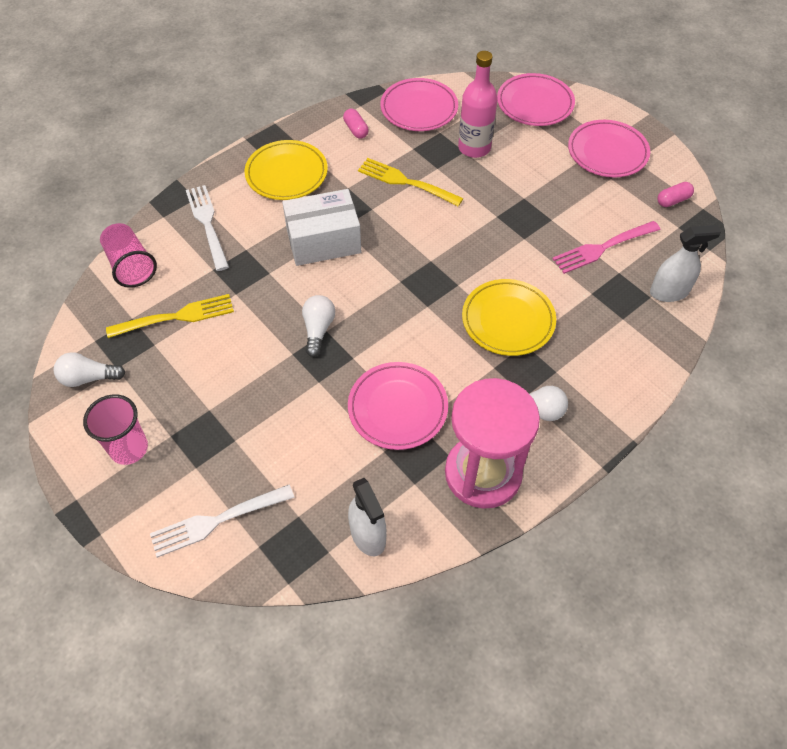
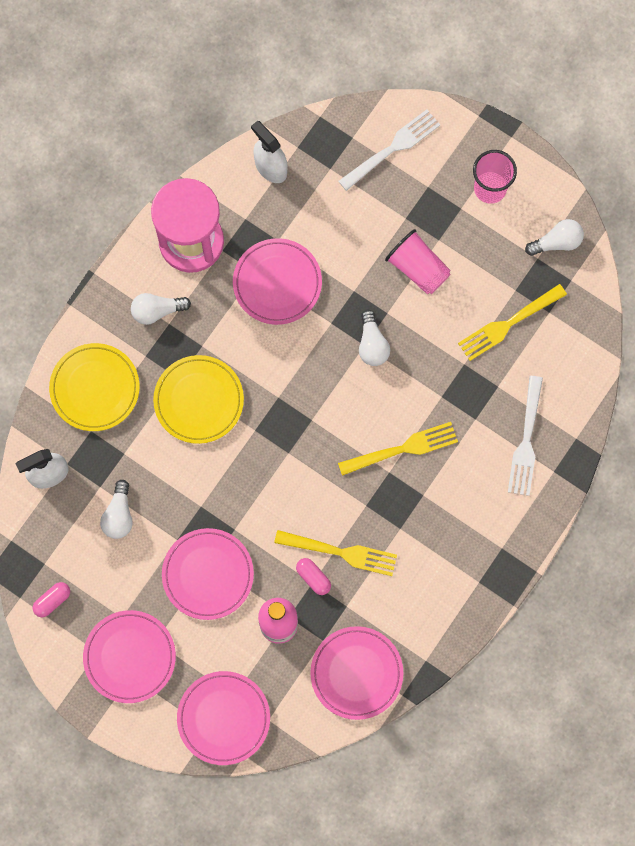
camera: 165 degrees right, 20 degrees up
(131, 266) = (578, 369): pink cup -> pink cup (418, 268)
(208, 224) = (526, 440): white fork -> white fork turned 45 degrees clockwise
(286, 173) = (472, 531): yellow plate -> yellow plate (95, 388)
(323, 241) = (402, 449): white box -> yellow fork
(356, 130) = (418, 618): pink capsule -> pink capsule (313, 577)
(528, 190) = (208, 574): none -> pink plate
(603, 247) = (119, 515): pink fork -> white light bulb

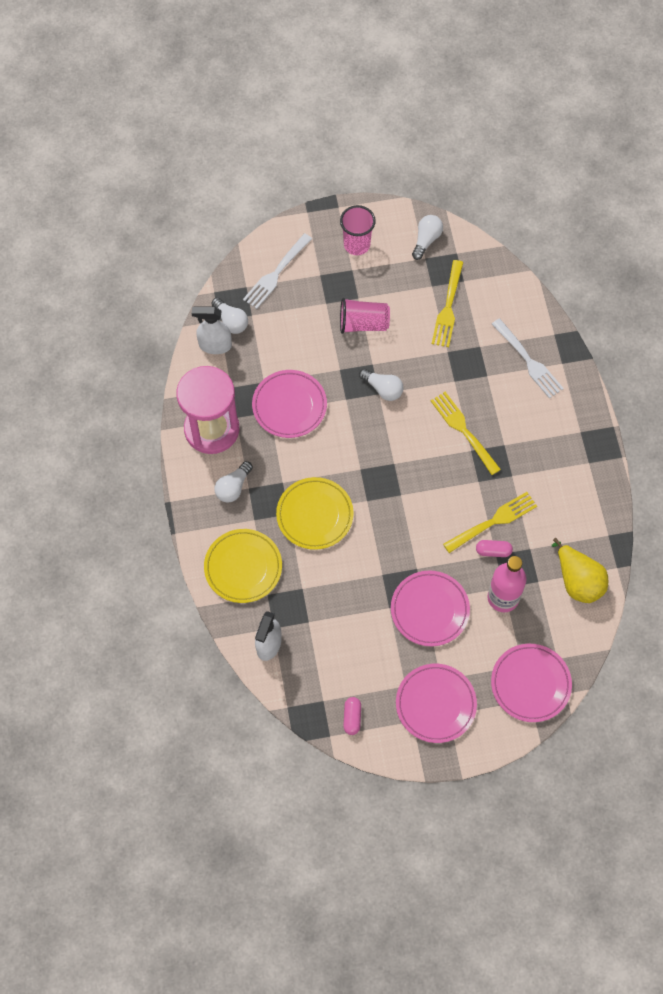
camera: 45 degrees left, 10 degrees down
(119, 515) = (338, 627): white light bulb -> white light bulb (231, 321)
(356, 673) = (578, 581): pink plate -> yellow pear
(392, 149) = (276, 273): white fork -> white fork turned 150 degrees counterclockwise
(402, 449) = (464, 431): yellow fork -> yellow fork turned 60 degrees counterclockwise

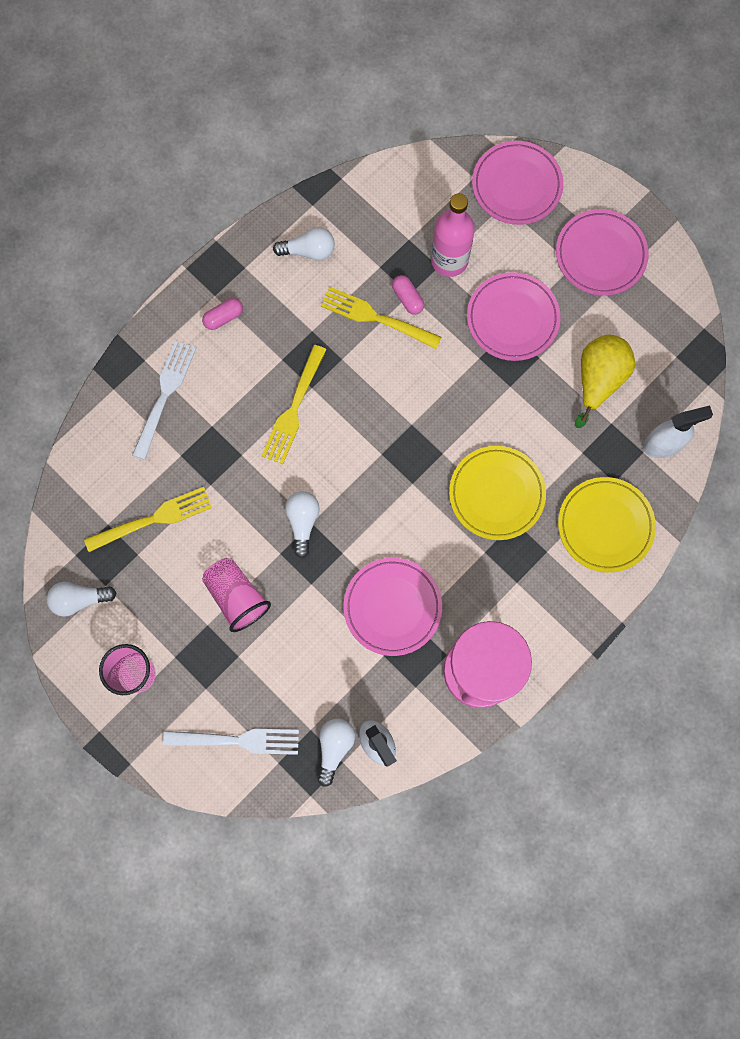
camera: 125 degrees left, 10 degrees up
(233, 487) = (527, 599): white light bulb -> white light bulb (308, 251)
(352, 718) = (671, 320): pink capsule -> pink capsule (223, 317)
(578, 581) = (381, 204): yellow pear -> yellow pear (598, 380)

